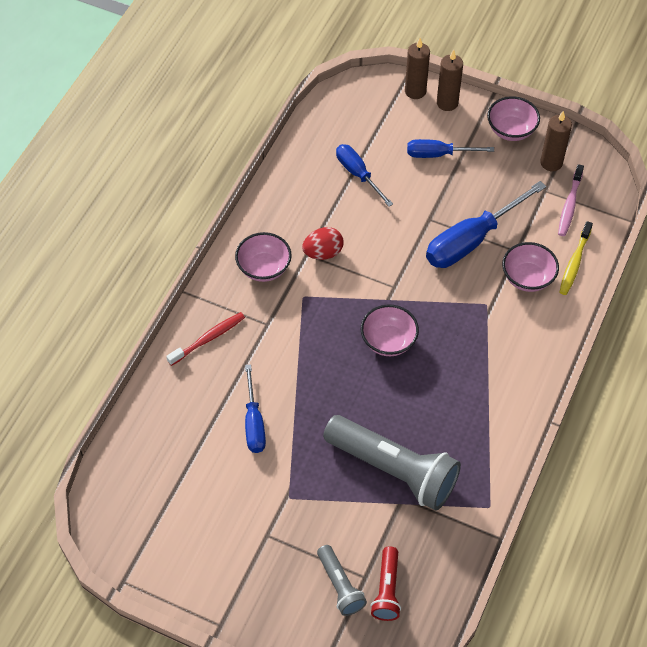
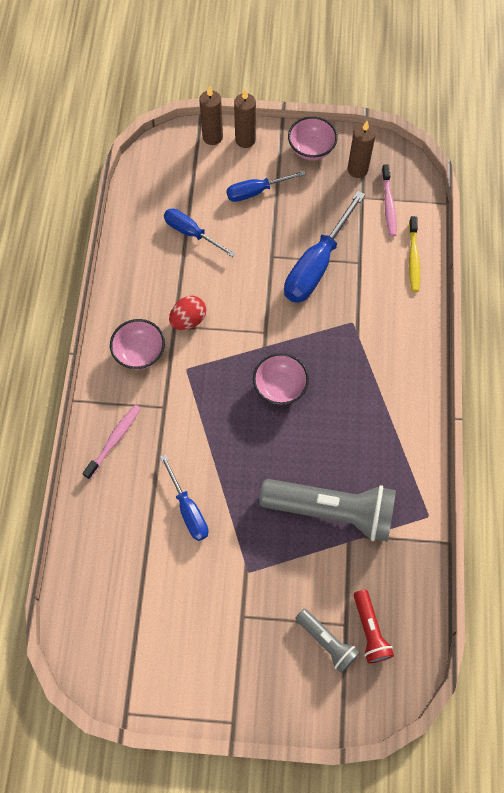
camera: 20 degrees left, 10 degrees up
(208, 339) = (114, 440): red toothbrush -> pink toothbrush
(527, 278) = (378, 286): pink bowl -> none

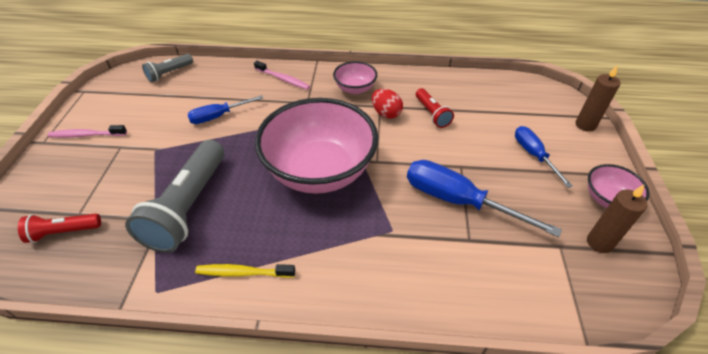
camera: 90 degrees right, 20 degrees down
(190, 273) = (432, 114): none -> red flashlight
(191, 233) = (473, 113): blue screwdriver -> none
(245, 140) = (593, 147): brown candle -> none
(280, 387) = (319, 171): pink bowl -> pink bowl, size x2.19
(326, 642) = (71, 199): grey flashlight -> grey flashlight (169, 73)
(388, 205) = (560, 273): pink toothbrush -> pink toothbrush (86, 135)
(413, 258) = (488, 297): yellow toothbrush -> yellow toothbrush (243, 272)

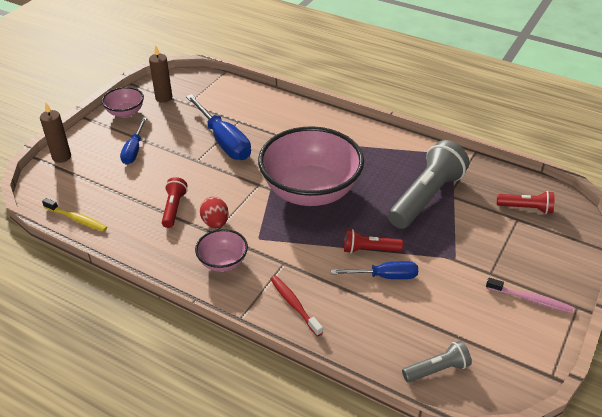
camera: 155 degrees left, 5 degrees down
(238, 133) = (369, 250): none -> red flashlight
(243, 272) = (393, 147): yellow toothbrush -> yellow toothbrush (77, 219)
(283, 79) = (294, 305): pink toothbrush -> red toothbrush

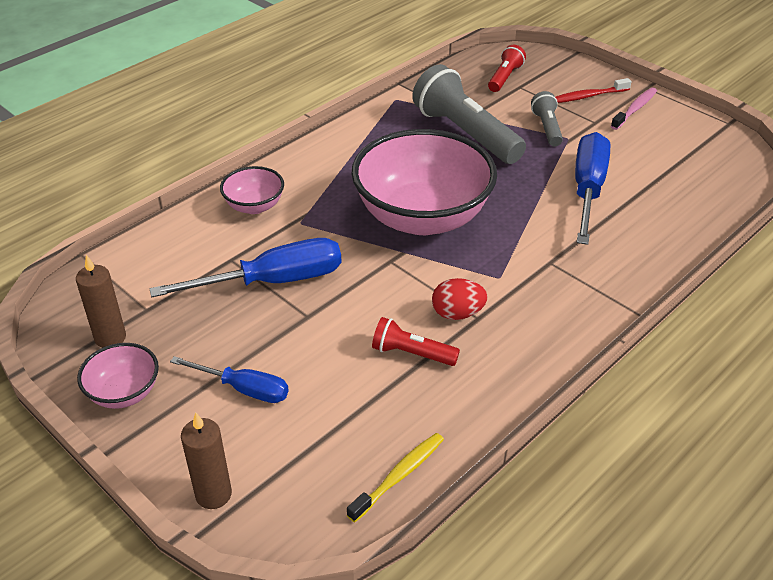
camera: 75 degrees left, 0 degrees up
(223, 262) = (537, 316): pink bowl -> pink bowl (254, 206)
(294, 305) = (622, 265): red toothbrush -> red toothbrush (588, 96)
(369, 250) = (542, 192): red flashlight -> none
(384, 276) = (587, 190): blue screwdriver -> blue screwdriver, size x1.66
(437, 369) = (721, 184): grey flashlight -> grey flashlight (547, 128)

